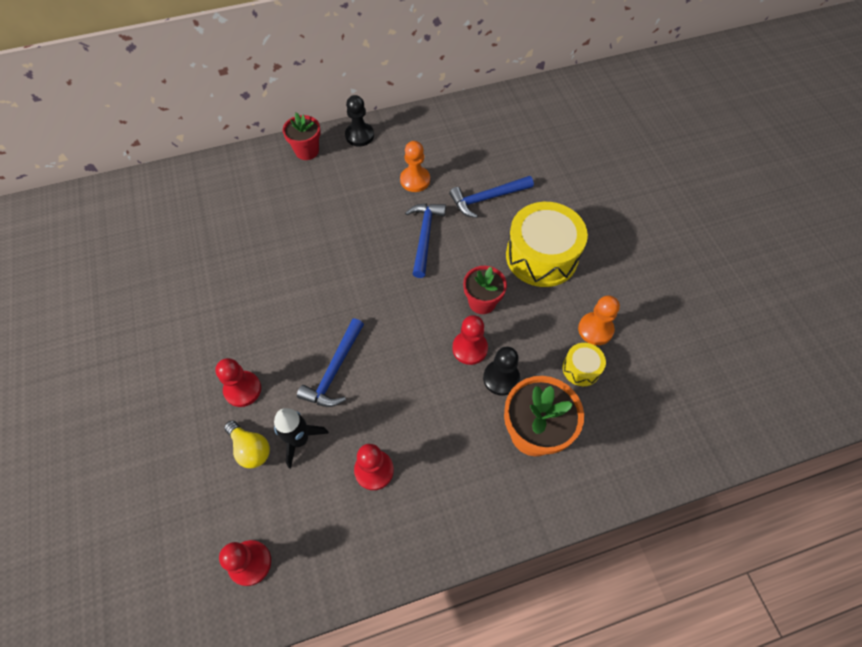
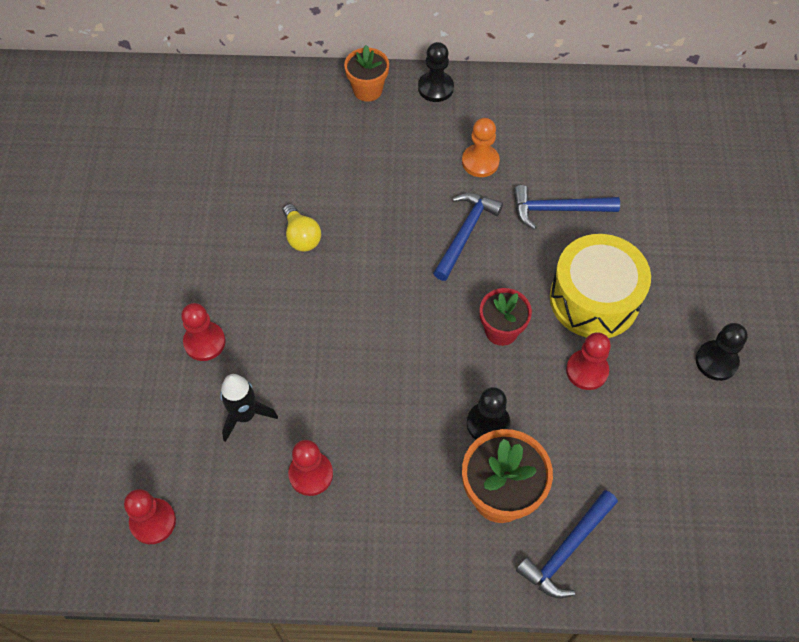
camera: 20 degrees right, 0 degrees up
(251, 449) = (192, 407): yellow light bulb -> yellow light bulb (301, 236)
(307, 151) = (367, 90): red flower pot -> orange flower pot
(334, 370) = (308, 354): blue hammer -> blue hammer (566, 550)
(470, 348) = (466, 378): red pawn -> red pawn (587, 370)
(581, 368) = (585, 444): yellow drum -> none
(595, 329) = (622, 405): orange pawn -> none
(648, 274) = (716, 361): none -> black pawn

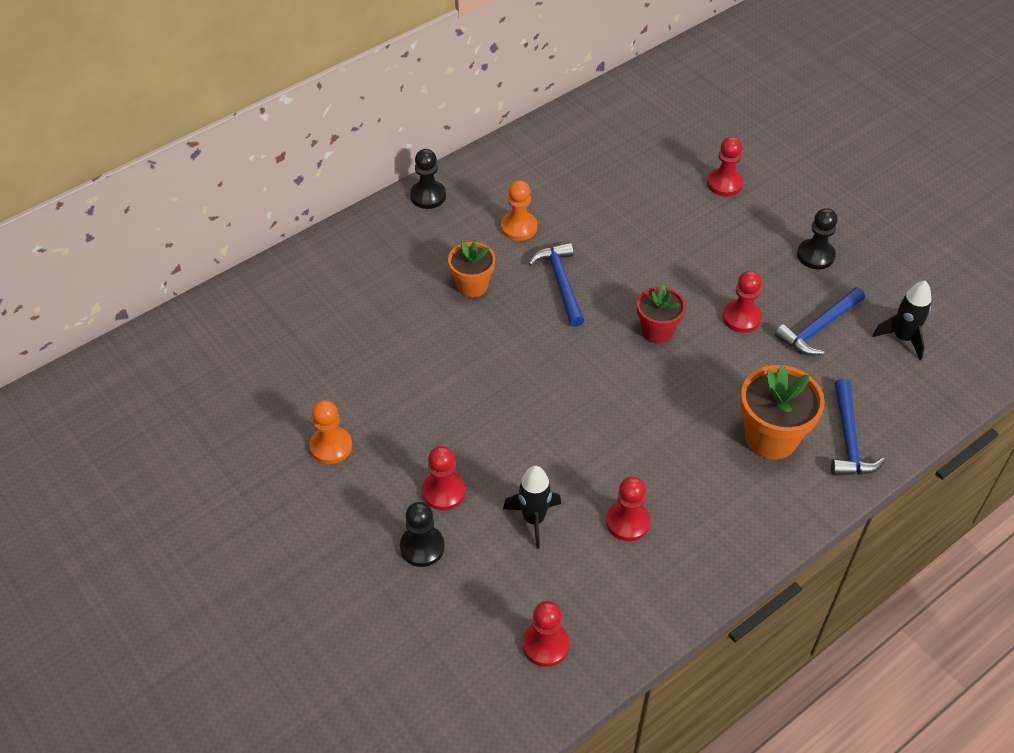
camera: 40 degrees left, 10 degrees down
(165, 246) = (331, 446): none -> orange pawn
(301, 236) = (437, 365): yellow light bulb -> none
(367, 90) = (374, 229): orange flower pot -> orange flower pot (472, 286)
(488, 423) = (713, 398): black pawn -> black pawn (422, 547)
(558, 209) = (609, 225): blue hammer -> blue hammer (818, 328)
(594, 299) = (697, 268): yellow drum -> none
(700, 238) = (724, 184): none -> red pawn
(718, 497) = (902, 338): none -> black rocket

